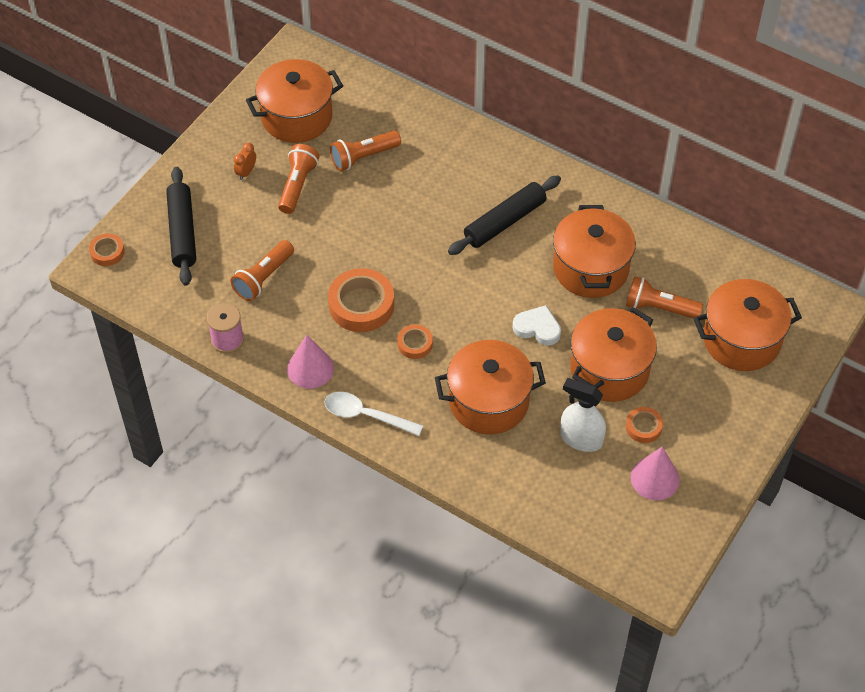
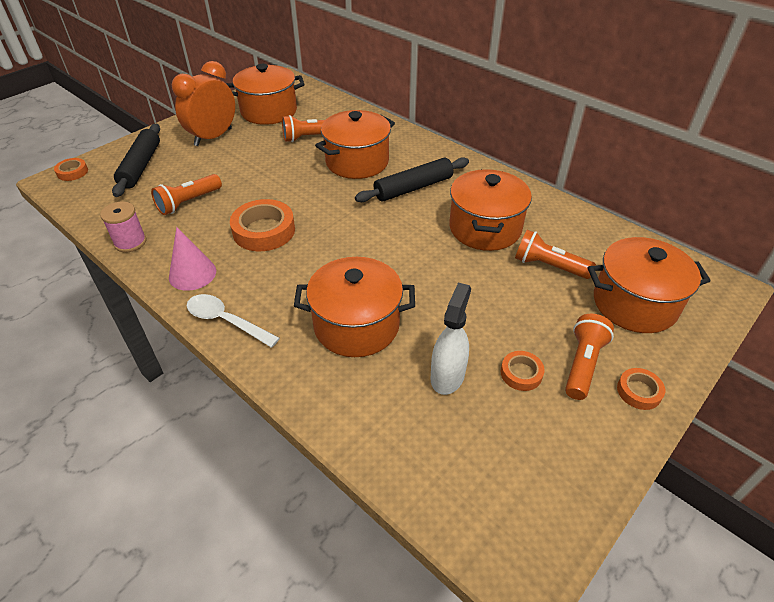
camera: 10 degrees right, 10 degrees down
(246, 172) = (213, 137): orange clock -> orange clock, size x2.50
(297, 185) = (249, 148): orange flashlight -> orange flashlight (583, 364)
(415, 344) = (300, 266): orange tape -> orange tape (639, 391)
(537, 328) = (423, 268): white heart -> none
(581, 439) = (447, 375): white spray bottle -> white spray bottle turned 75 degrees clockwise
(609, 370) = (490, 313): orange pot -> orange pot (357, 162)
(655, 478) = (529, 433): pink cone -> none

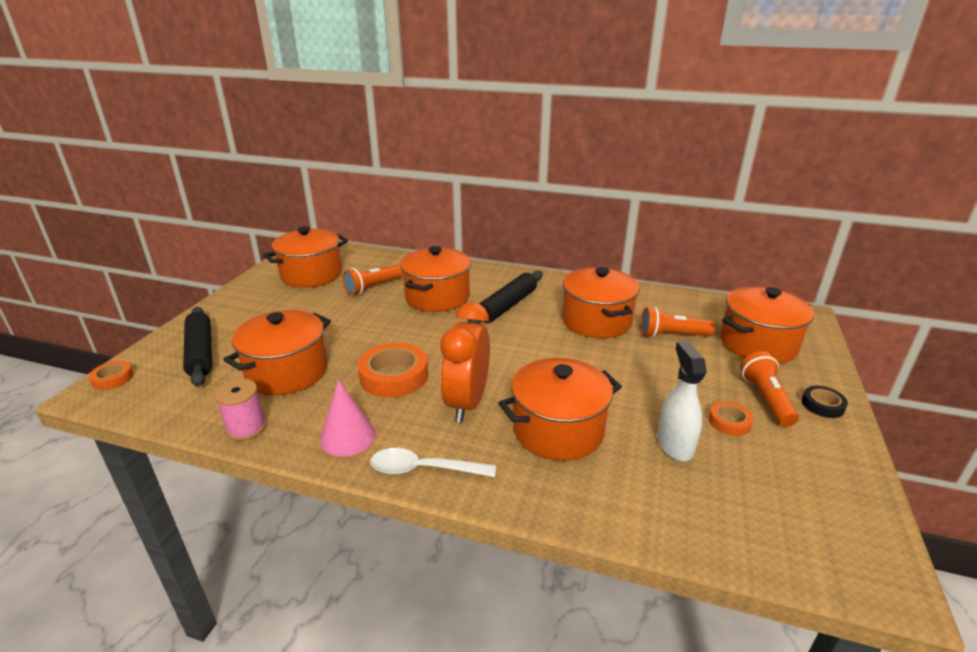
camera: 25 degrees left, 15 degrees down
(188, 202) = (287, 372): orange flashlight -> orange pot
(213, 137) = (267, 308): orange clock -> orange clock (467, 403)
(639, 391) = (822, 405): orange tape -> black tape

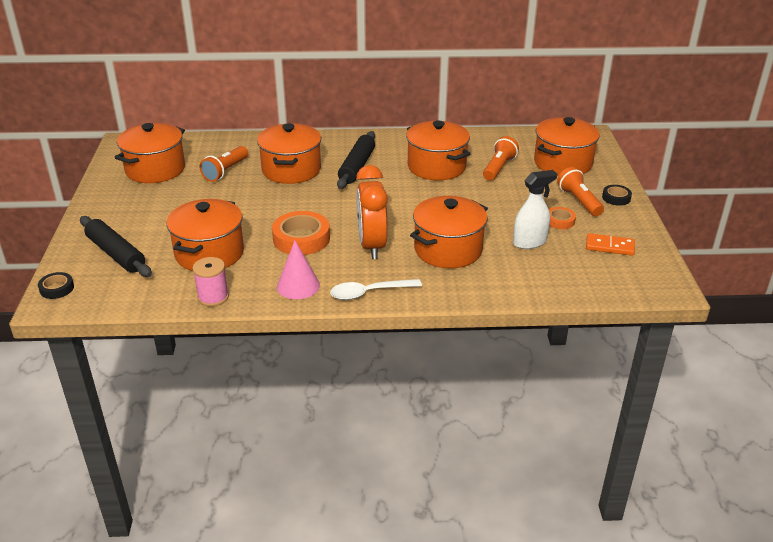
camera: 20 degrees left, 5 degrees up
(113, 379) = (57, 288): orange tape -> black tape
(671, 335) = (499, 168): orange flashlight -> orange flashlight turned 135 degrees clockwise
(674, 445) = (529, 242): white spray bottle -> white spray bottle turned 90 degrees clockwise
(795, 479) = (609, 246): none -> orange domino

